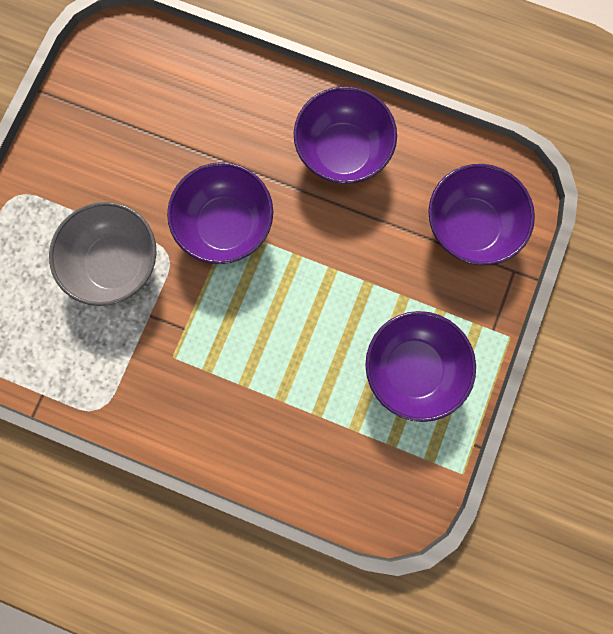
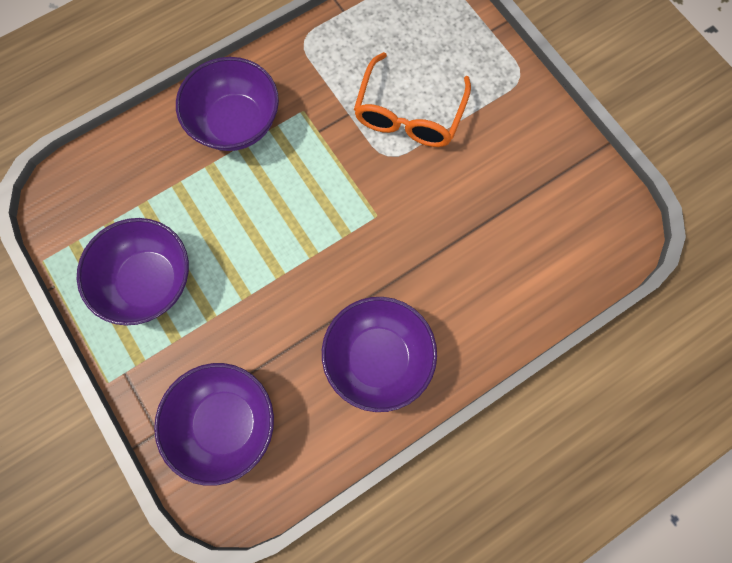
camera: 125 degrees right, 5 degrees down
(116, 263) = (409, 114): grey bowl -> orange glasses
(225, 225) = (381, 214): purple bowl -> purple bowl (236, 123)

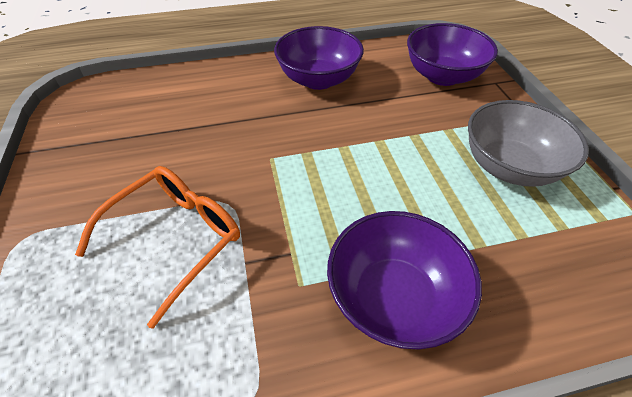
camera: 160 degrees left, 25 degrees down
(149, 281) = (508, 166): purple bowl -> grey bowl

